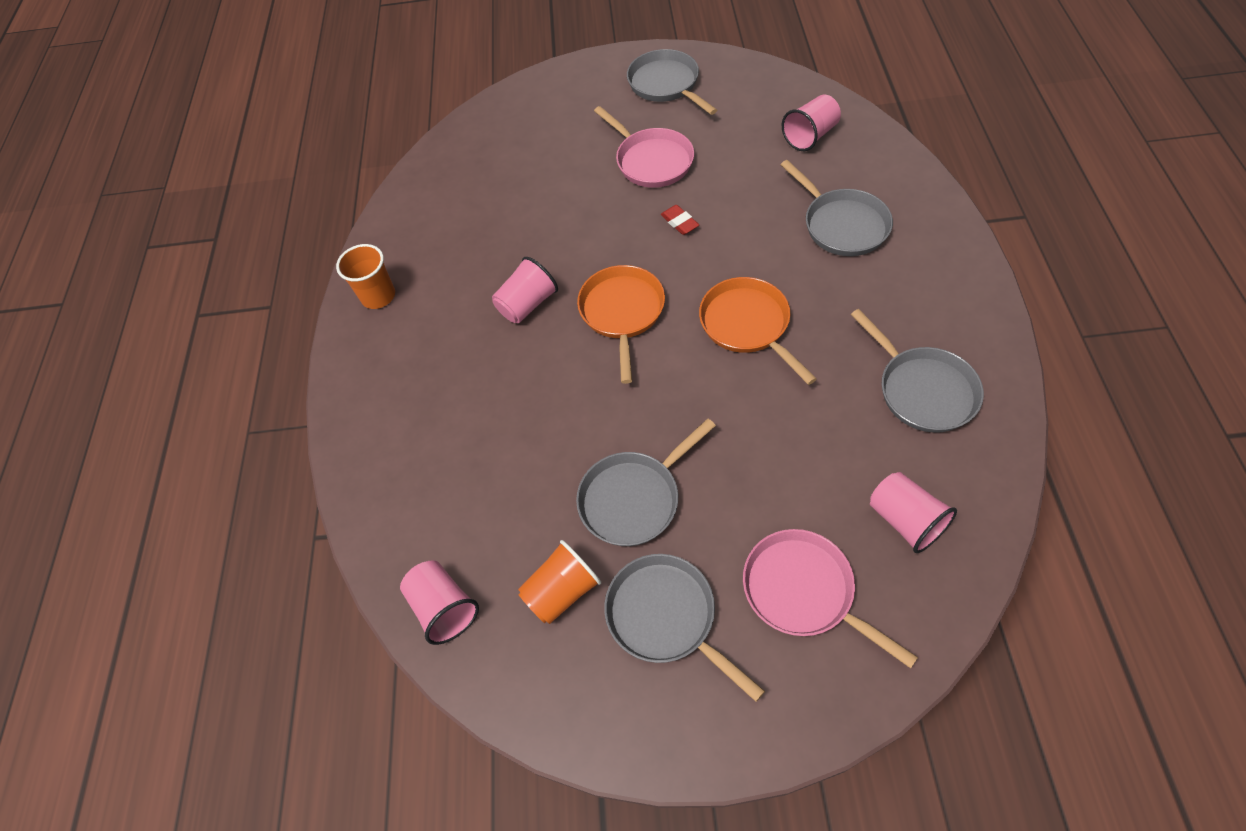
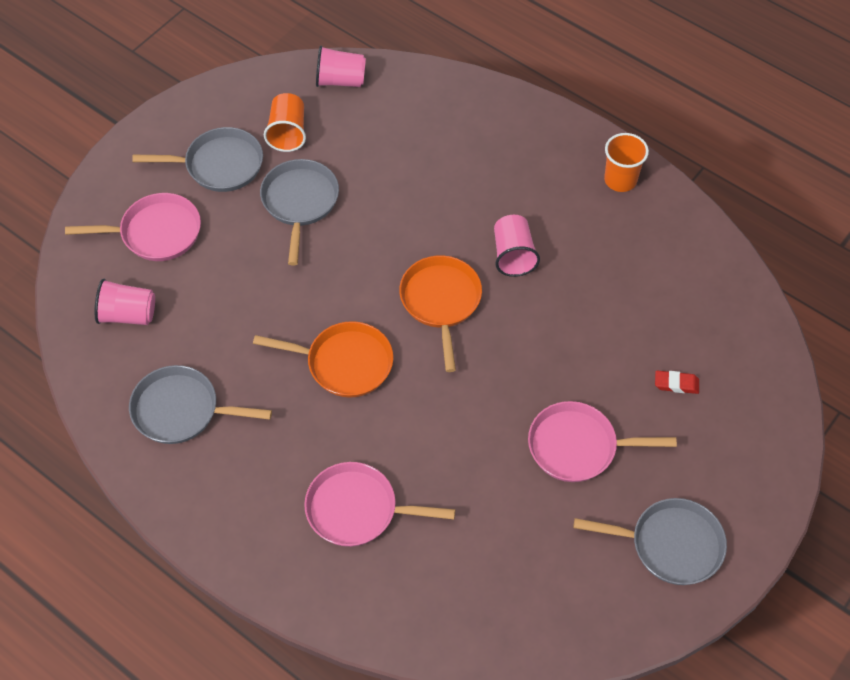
camera: 125 degrees right, 0 degrees up
(622, 313) = (441, 302): orange pan -> orange pan turned 135 degrees counterclockwise
(679, 222) = (486, 406): red eraser -> red eraser (676, 384)
(810, 136) = (475, 589): pink cup -> none
(842, 225) = (357, 509): grey pan -> pink pan

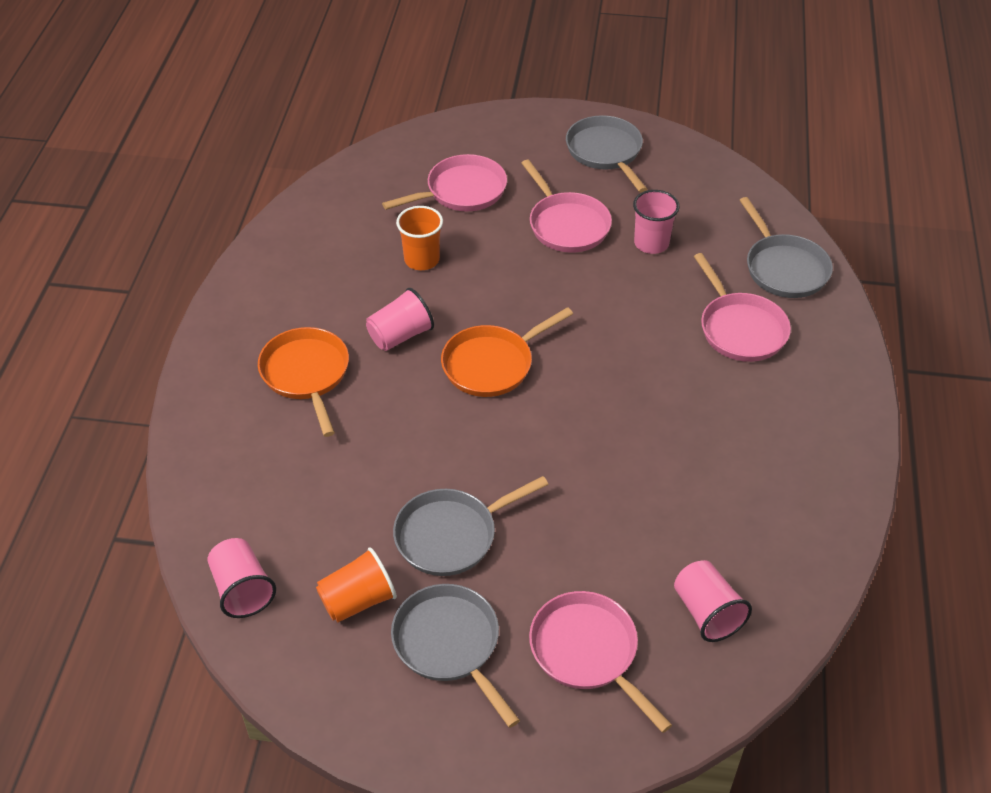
camera: 120 degrees left, 10 degrees down
(181, 410) = (766, 500): grey pan -> grey pan (784, 268)
(344, 363) = (613, 403): orange pan -> orange pan (306, 374)
(510, 504) = (651, 243): none -> pink cup
(620, 180) = (255, 296): orange cup -> orange cup (421, 259)
(676, 384) = (462, 191): red eraser -> pink pan

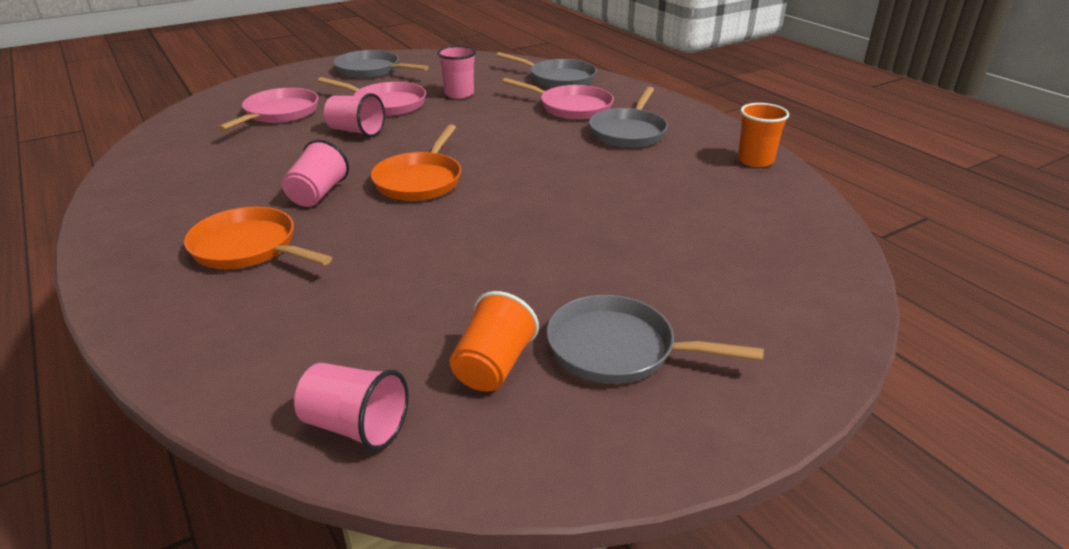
camera: 40 degrees left, 15 degrees down
(421, 259) = (286, 152): orange cup -> orange cup (755, 160)
(451, 535) = (519, 282): grey pan -> grey pan (628, 132)
(588, 652) = (727, 293): pink pan -> none
(707, 612) = (764, 231): pink cup -> pink cup (356, 131)

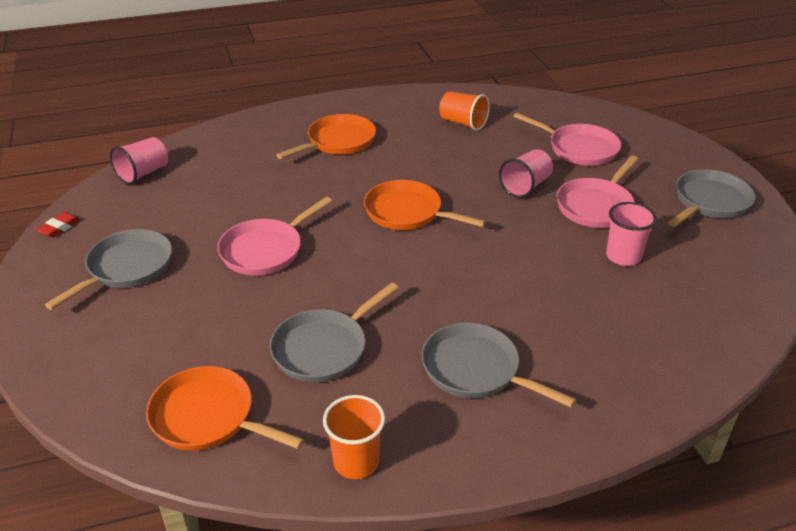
camera: 105 degrees right, 5 degrees up
(317, 194) = (403, 166): pink cup -> none
(493, 366) = (151, 218): orange cup -> orange cup (463, 123)
(558, 79) = (680, 349): grey pan -> grey pan (324, 348)
(559, 471) = (59, 228): none -> red eraser
(571, 107) = (566, 339): pink pan -> pink pan (265, 250)
(781, 226) = (208, 417): none -> orange pan

